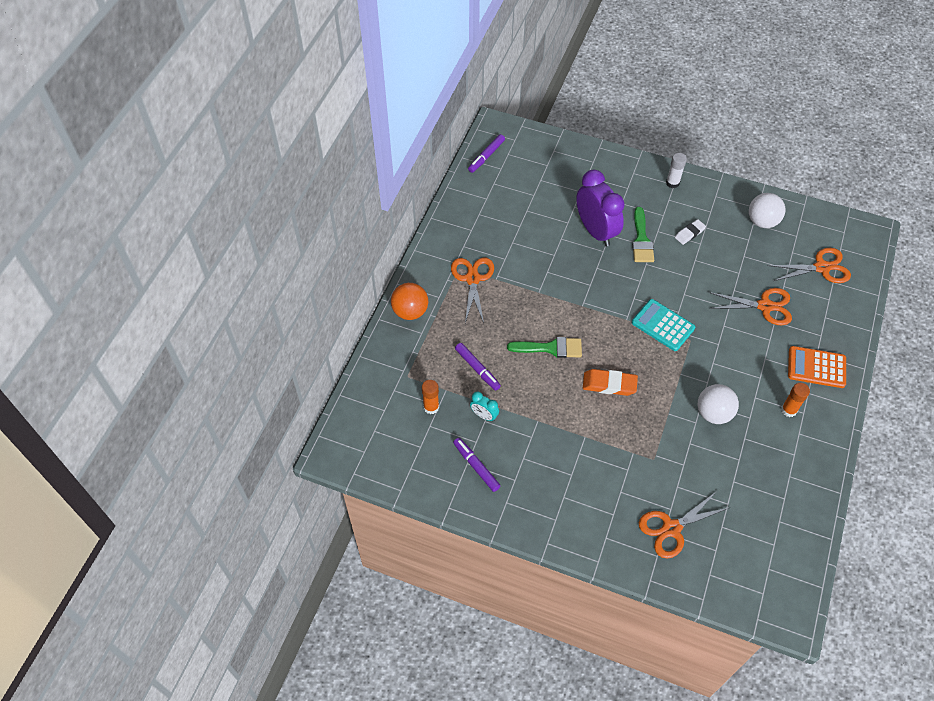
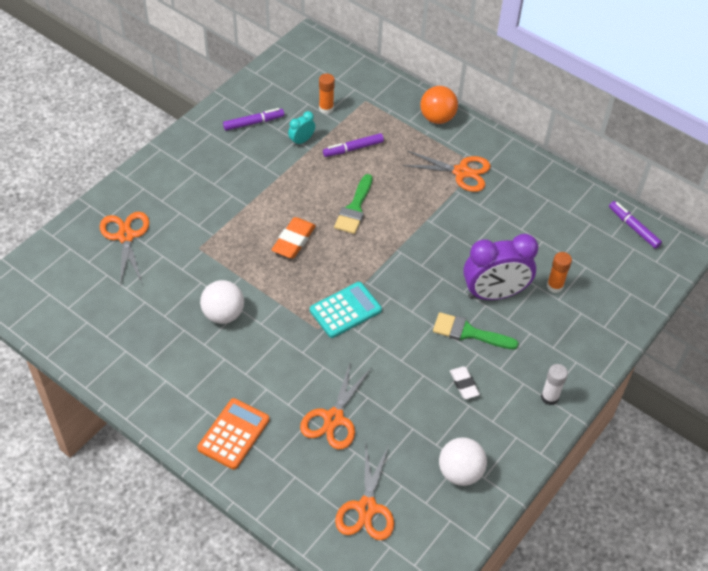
camera: 105 degrees right, 5 degrees down
(788, 410) = (195, 383): orange glue stick -> orange glue stick (555, 286)

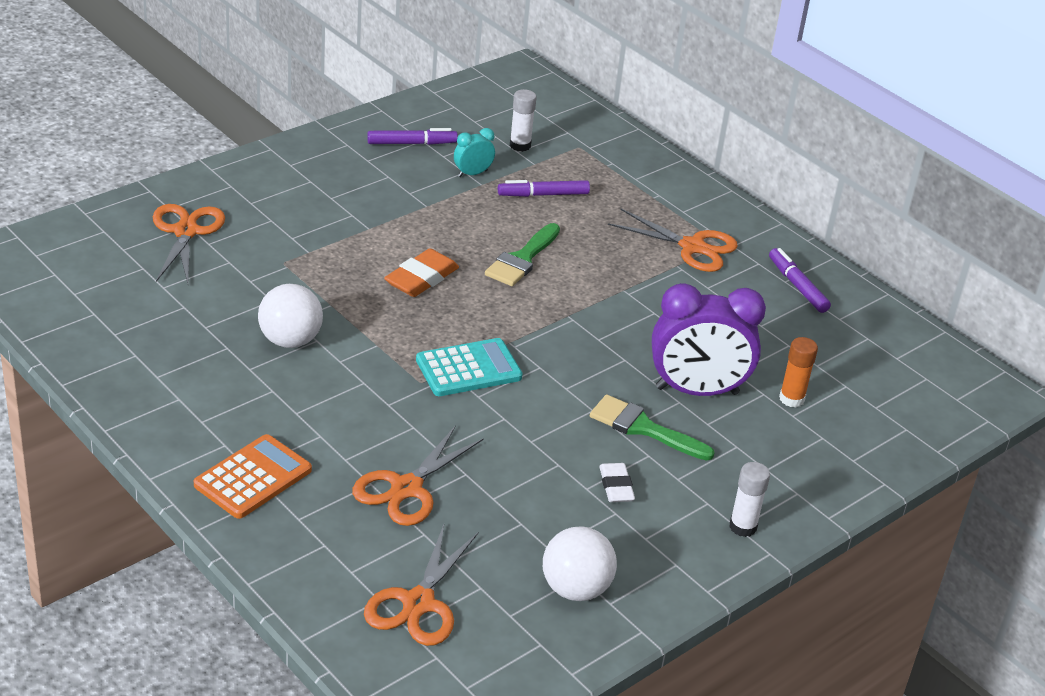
camera: 10 degrees right, 15 degrees down
(326, 108) = (520, 145): orange glue stick -> white glue stick
(437, 118) = (676, 182): orange ball -> none
(633, 228) = (933, 354): purple marker -> purple marker (797, 286)

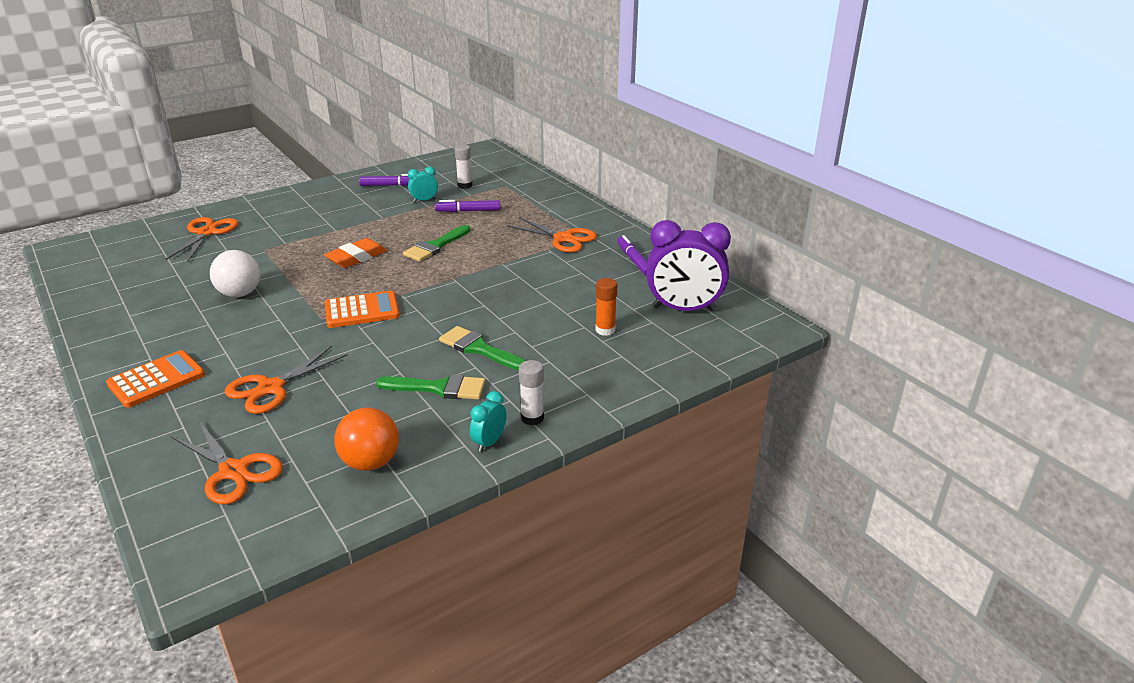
camera: 10 degrees right, 5 degrees down
(418, 603) = (233, 471): orange scissors -> orange scissors turned 75 degrees counterclockwise
(468, 369) = (362, 310): turquoise calculator -> orange calculator
(575, 589) = (370, 462): white ball -> orange ball
(616, 486) = (439, 388): white eraser -> green brush
(697, 391) = (531, 325): purple clock -> purple clock (684, 309)
(704, 560) = (489, 442): none -> turquoise clock

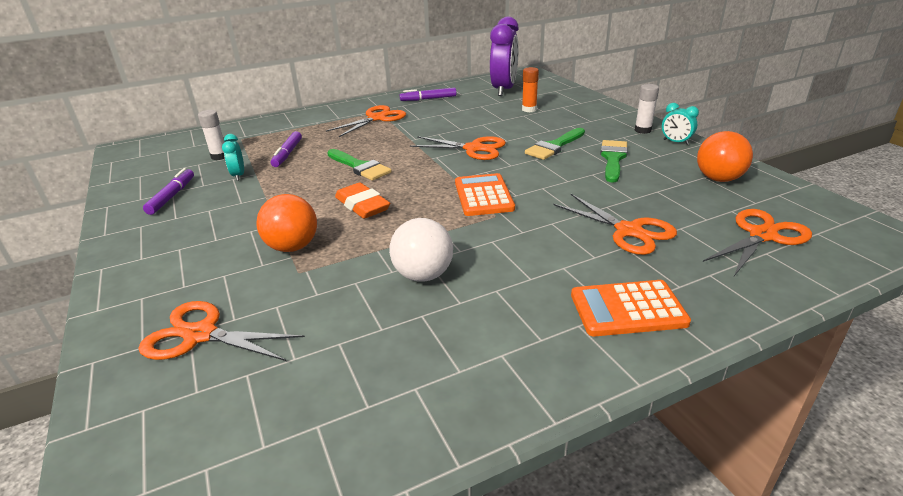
camera: 80 degrees left, 0 degrees up
(156, 380) = (628, 309): orange calculator -> orange calculator turned 60 degrees counterclockwise
(298, 241) = (292, 247): none -> orange ball
(475, 299) = (473, 148): none -> orange scissors

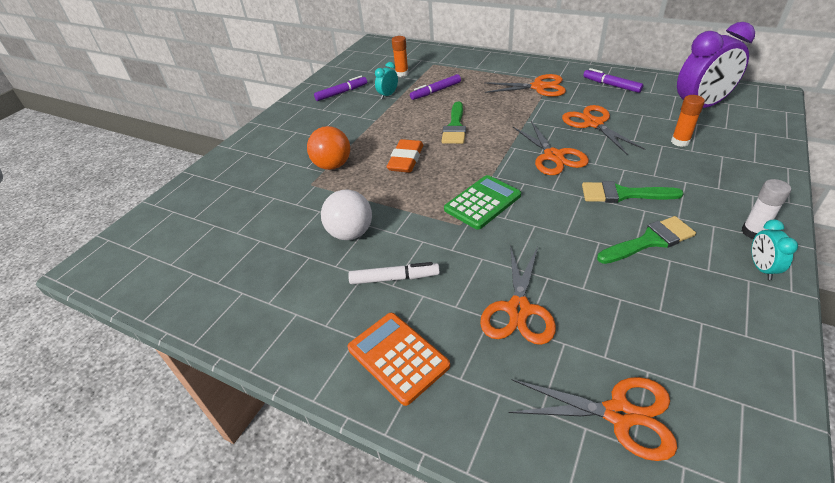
camera: 55 degrees right, 10 degrees up
(200, 335) = (232, 190): orange scissors -> orange scissors (593, 124)
(219, 156) = (402, 74): white glue stick -> orange glue stick
(483, 196) = (482, 202): orange calculator -> green calculator
(523, 274) = (394, 278): none -> white marker
(718, 179) = (712, 336): orange ball -> none

